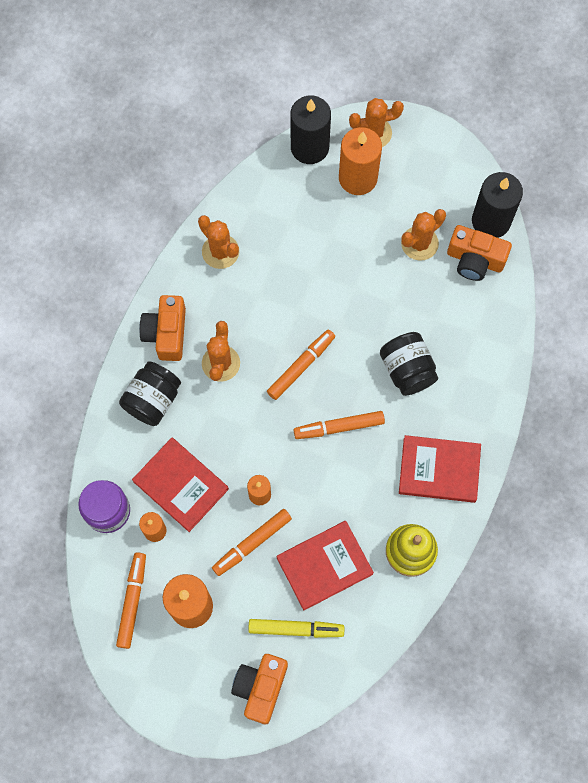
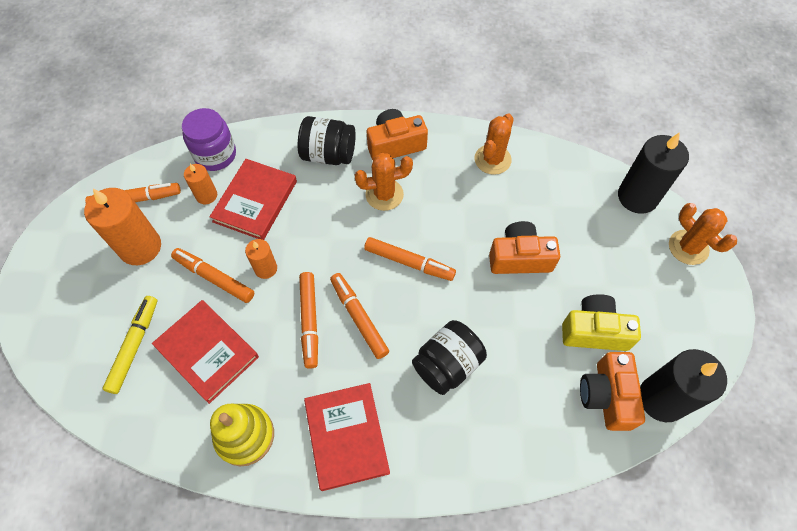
camera: 70 degrees right, 10 degrees down
(260, 688) = (68, 333): orange camera -> orange camera (519, 258)
(296, 629) = (134, 346): yellow marker -> yellow marker turned 150 degrees counterclockwise
(327, 470) = (309, 321): none -> orange marker
(358, 178) = (631, 249): orange candle -> none
(419, 243) = (594, 331): orange cactus -> yellow camera

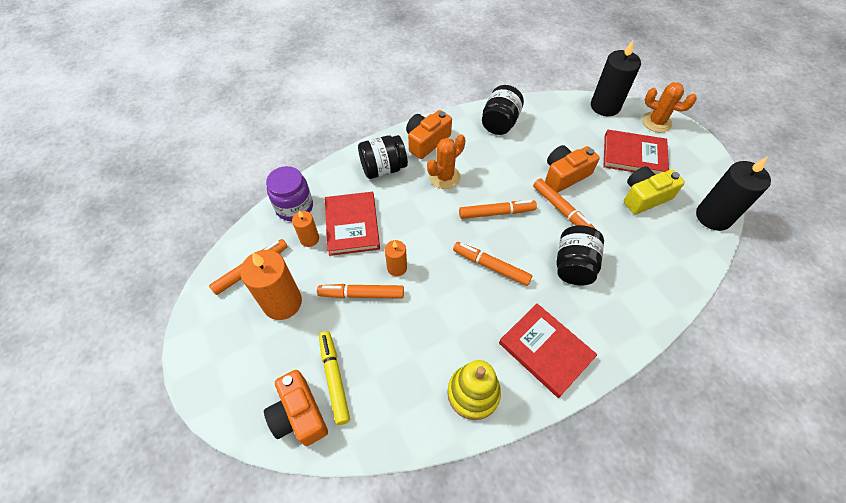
camera: 30 degrees left, 5 degrees down
(207, 352) = (397, 350): red book -> red book (633, 155)
(309, 321) = (458, 287): orange marker -> orange marker (561, 210)
(492, 159) = (499, 123): orange cactus -> black jar
(606, 396) = (682, 232): orange camera -> orange camera (299, 414)

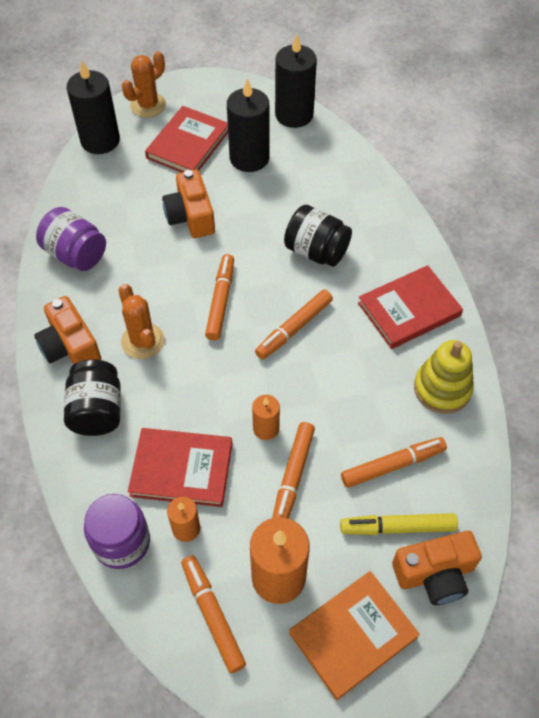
camera: 75 degrees left, 0 degrees up
(244, 361) = (353, 635): none -> orange book
(499, 123) = (76, 254): black jar -> purple jar
(561, 210) = (239, 237): orange marker -> orange marker (393, 465)
(644, 197) = (249, 158): yellow camera -> black candle

